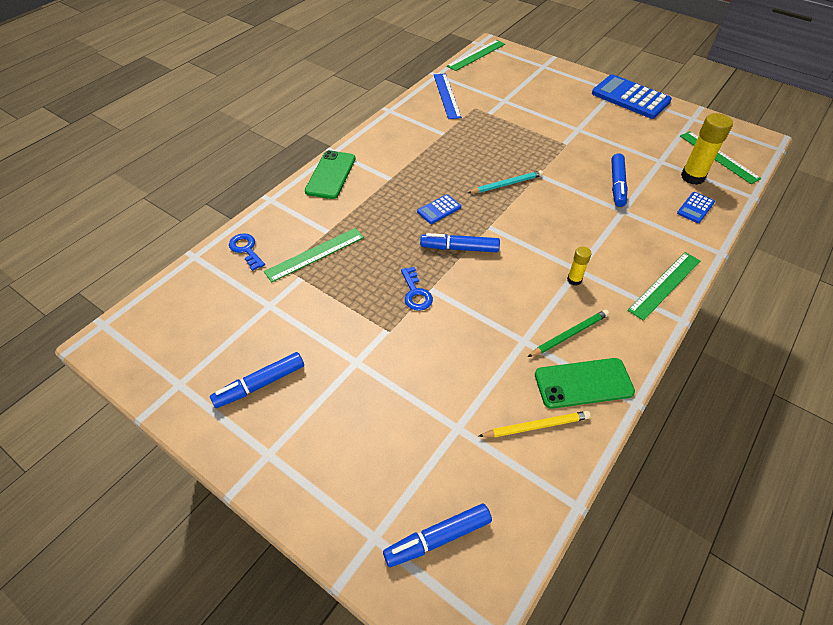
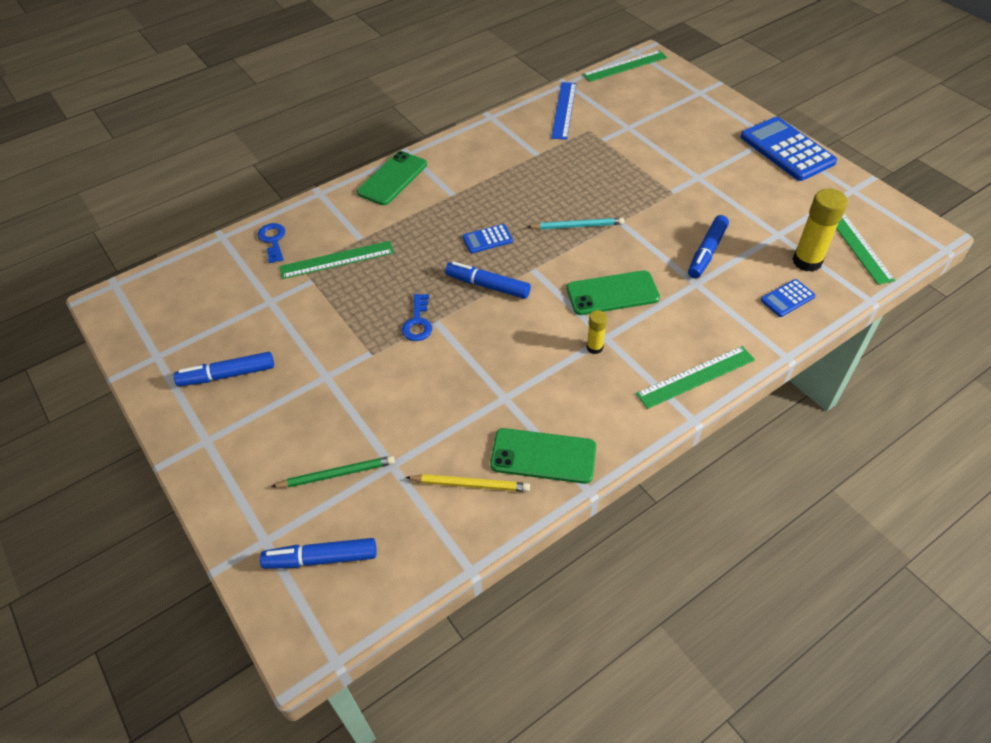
camera: 20 degrees right, 0 degrees up
(563, 232) = (612, 293): none -> green phone
(569, 334) = (556, 403): green pencil -> green pencil (337, 474)

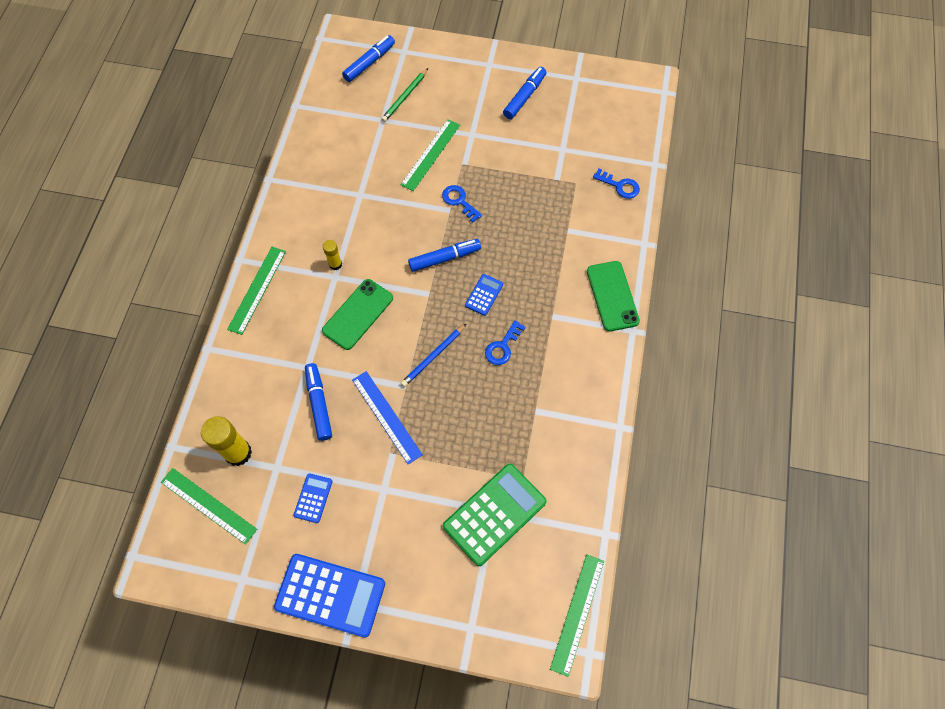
camera: 135 degrees right, 15 degrees up
(337, 259) = (561, 204): green ruler -> green ruler (431, 154)
(470, 484) = (333, 139): yellow pencil -> none
(515, 200) = (502, 347): none -> blue key
(543, 456) = (308, 179): green phone -> none
(564, 110) = (569, 488): blue ruler -> blue ruler (387, 416)
(577, 226) = (433, 356): turquoise pencil -> blue pencil
(628, 125) = (494, 514): none -> green calculator
(787, 298) = (233, 402): blue calculator -> blue calculator (313, 498)

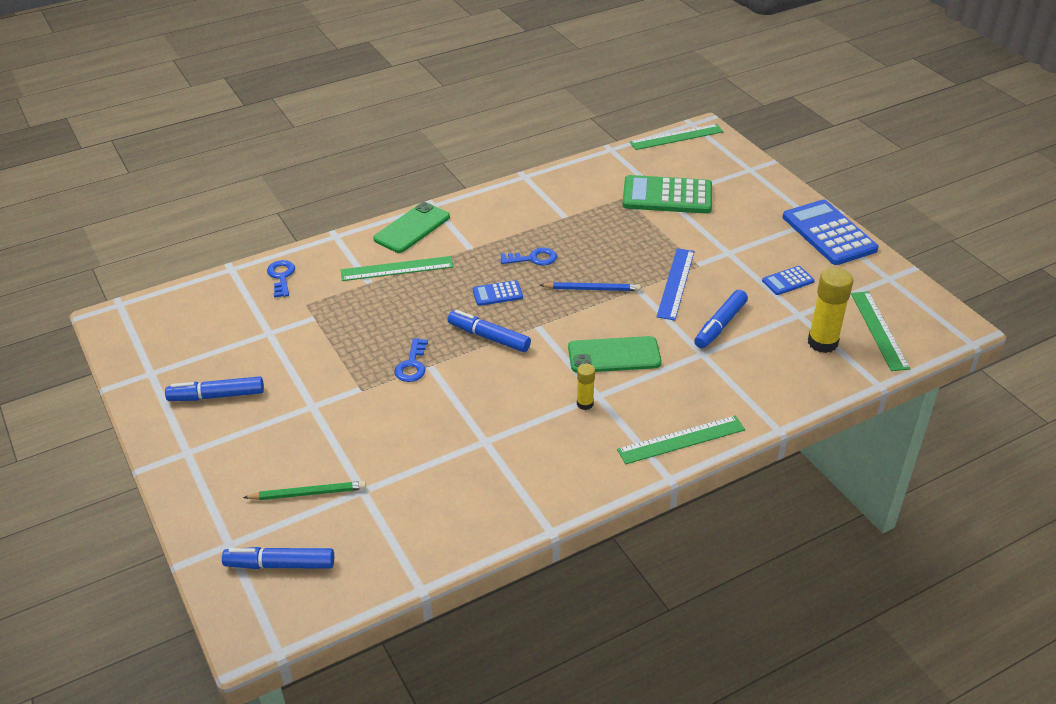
camera: 130 degrees left, 25 degrees down
(431, 154) = (373, 420): green ruler -> green ruler (397, 268)

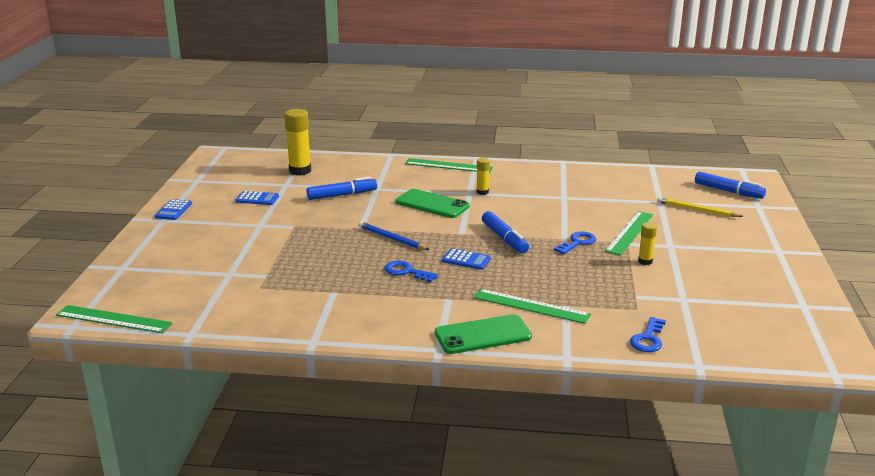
camera: 145 degrees left, 15 degrees down
(216, 396) = (746, 273): blue marker -> none
(308, 493) = (697, 210): green pencil -> yellow pencil
(327, 367) = (645, 261): none -> yellow glue stick
(667, 196) = (226, 274): green calculator -> none
(675, 283) = (329, 222): blue ruler -> none
(829, 233) = (173, 210): blue calculator -> blue calculator, size x0.48
(879, 330) = (258, 165): green ruler -> green ruler (630, 232)

